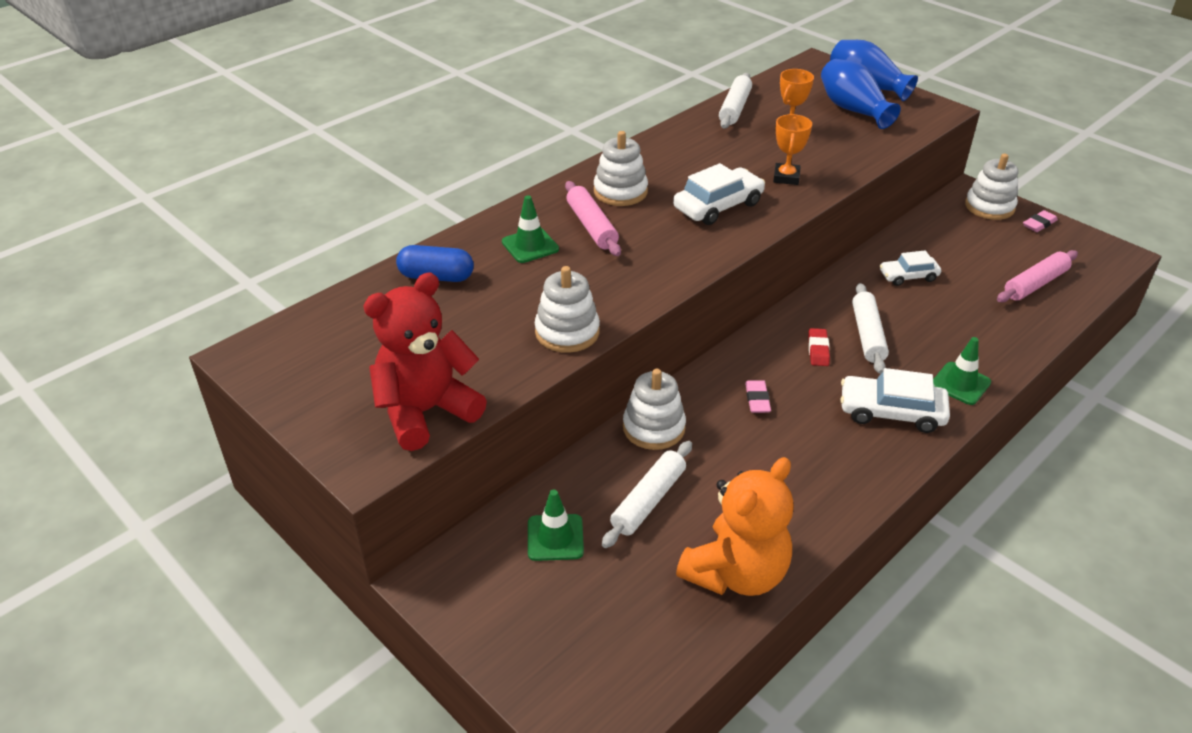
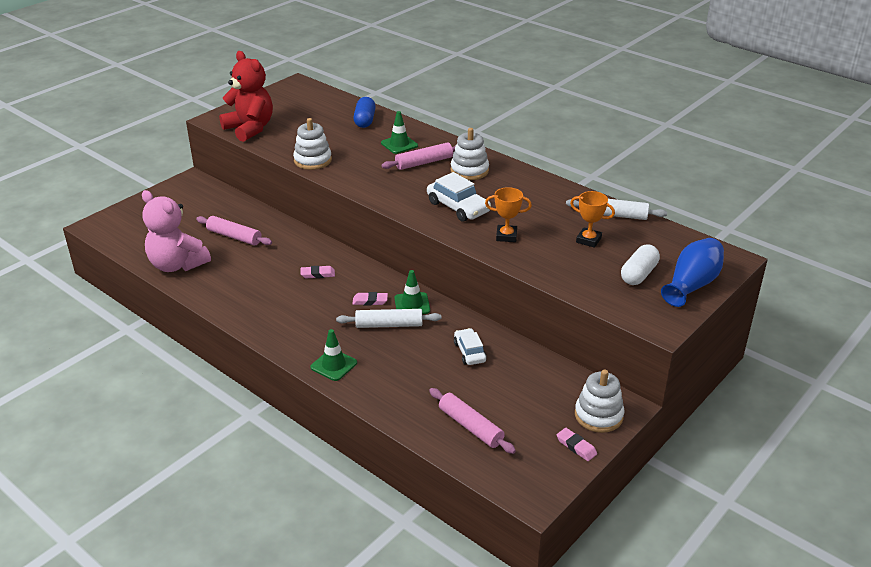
camera: 85 degrees right, 5 degrees down
(555, 537) = (212, 210): green traffic cone -> green traffic cone (412, 304)
(648, 500) = (234, 237): white rolling pin -> pink rolling pin
(654, 428) = (293, 237): white stacking toy -> none
(736, 573) = (177, 265): orange teddy bear -> pink teddy bear
(818, 350) = (370, 301): red eraser -> pink eraser
(853, 109) = (638, 274): blue vase -> white capsule
(891, 412) = (303, 329): white car -> none

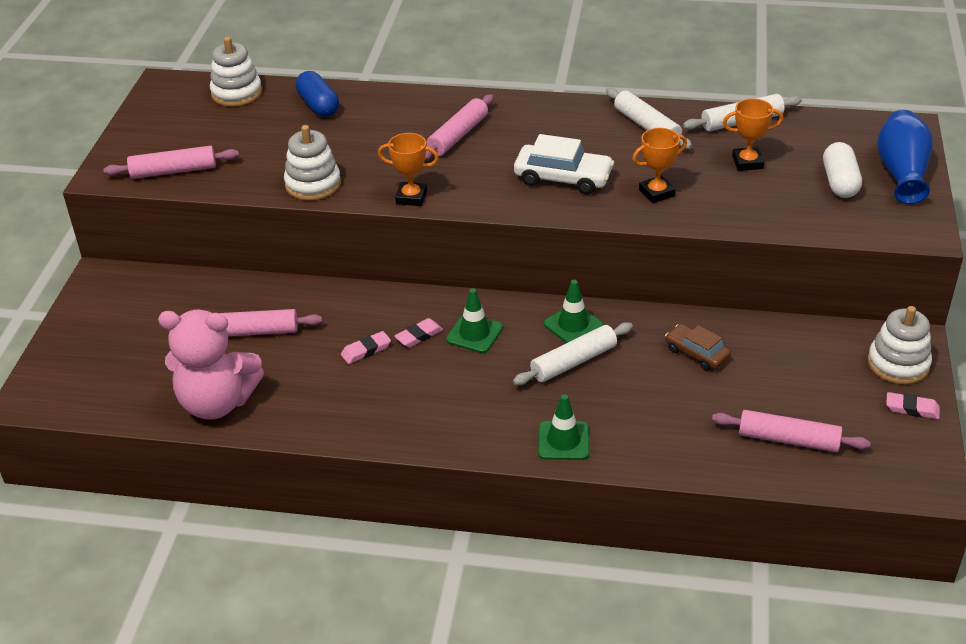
camera: 30 degrees left, 5 degrees up
(250, 129) = (173, 171): red teddy bear -> pink rolling pin
(357, 186) = (411, 197): none -> orange trophy
(370, 301) = (520, 342): pink eraser -> pink eraser (366, 350)
(399, 144) = (400, 122): green traffic cone -> green traffic cone (474, 334)
(469, 170) = (524, 126): white stacking toy -> white stacking toy (236, 93)
(469, 352) = (696, 353): white car -> brown car
(547, 196) = (647, 126): none -> white rolling pin

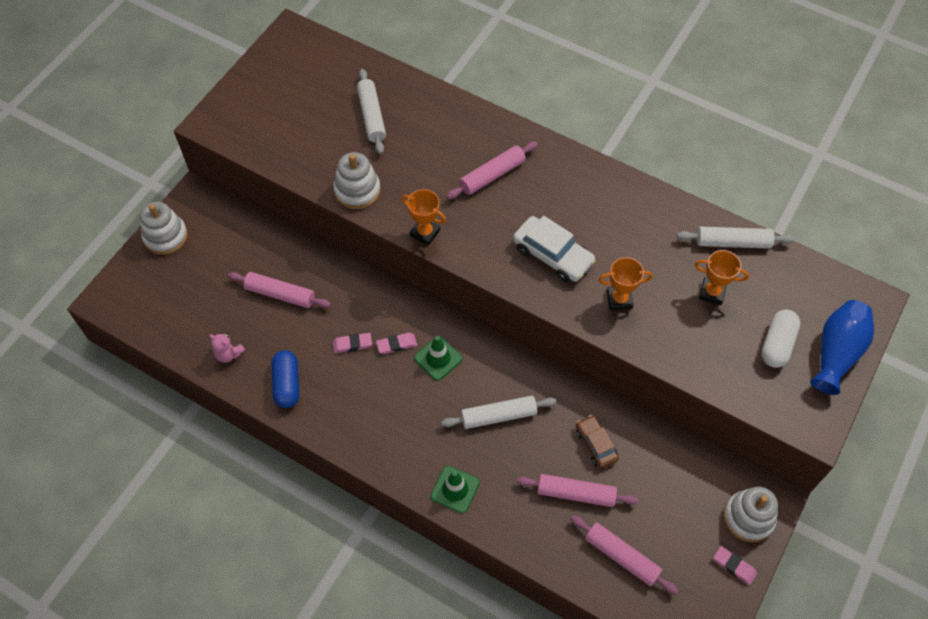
camera: 20 degrees right, 20 degrees up
(173, 171) = (260, 137): pink rolling pin -> pink rolling pin (576, 493)
(217, 402) = (228, 354): pink teddy bear -> pink teddy bear, size x0.42
(236, 93) = (342, 63): white stacking toy -> white stacking toy (165, 236)
(318, 105) = (399, 100): blue capsule -> blue capsule (287, 384)
(573, 325) = (516, 378): green traffic cone -> none
(647, 126) = (650, 219): white rolling pin -> white rolling pin (371, 116)

